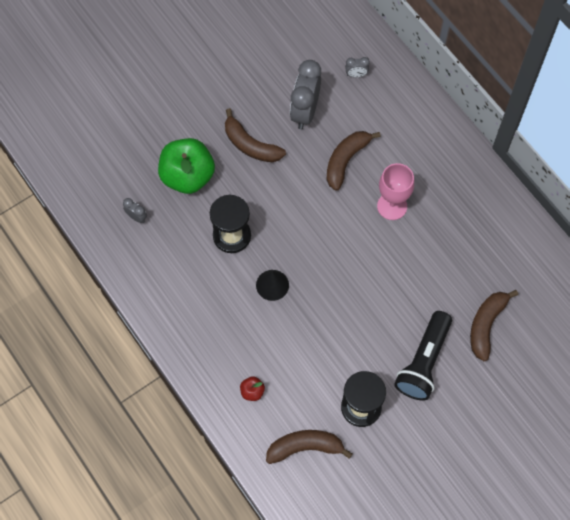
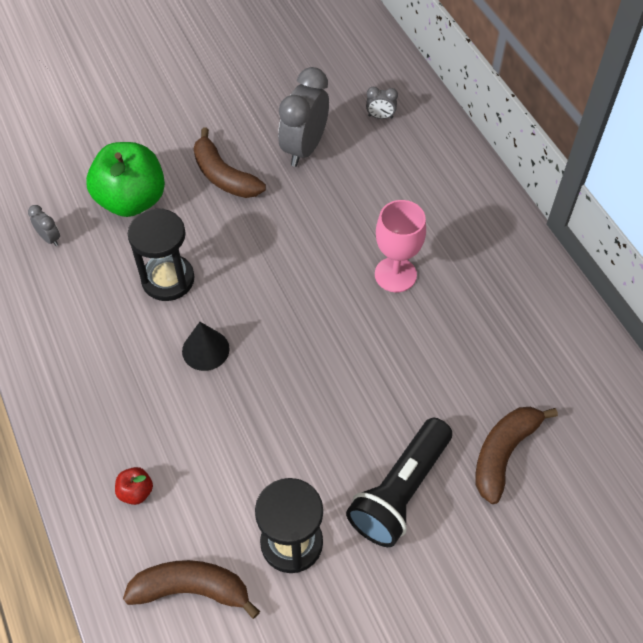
camera: 10 degrees right, 10 degrees down
(346, 161) = (344, 211): brown banana -> none

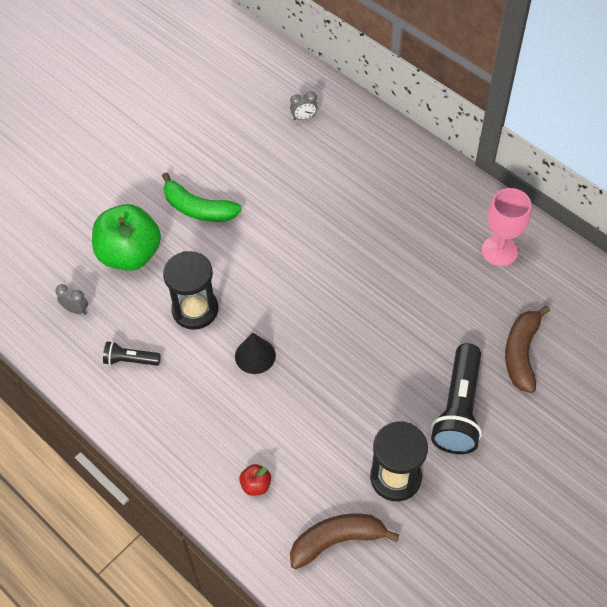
camera: 20 degrees left, 0 degrees up
(76, 309) = (130, 360): none -> black flashlight
(224, 176) = (198, 209): brown banana -> green banana
(304, 148) = (254, 164): grey clock -> none
(395, 274) = (377, 244): pink goblet -> pink goblet (499, 251)

